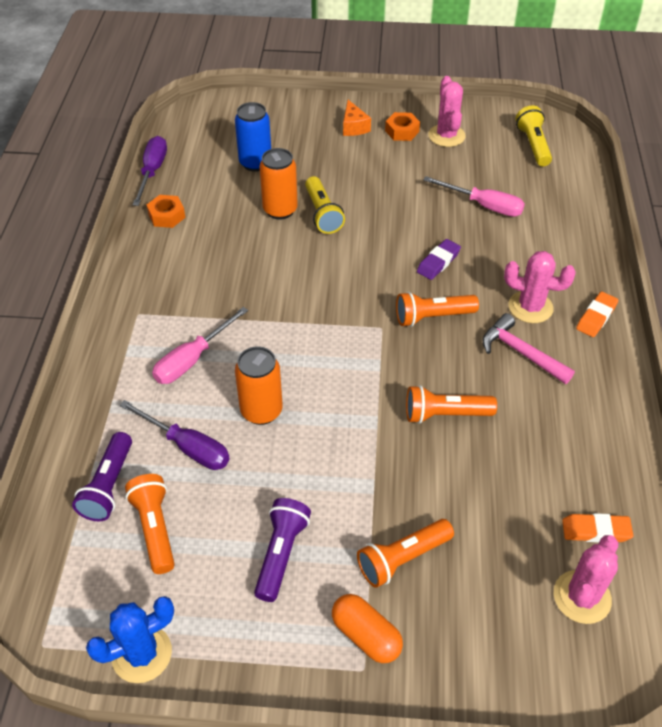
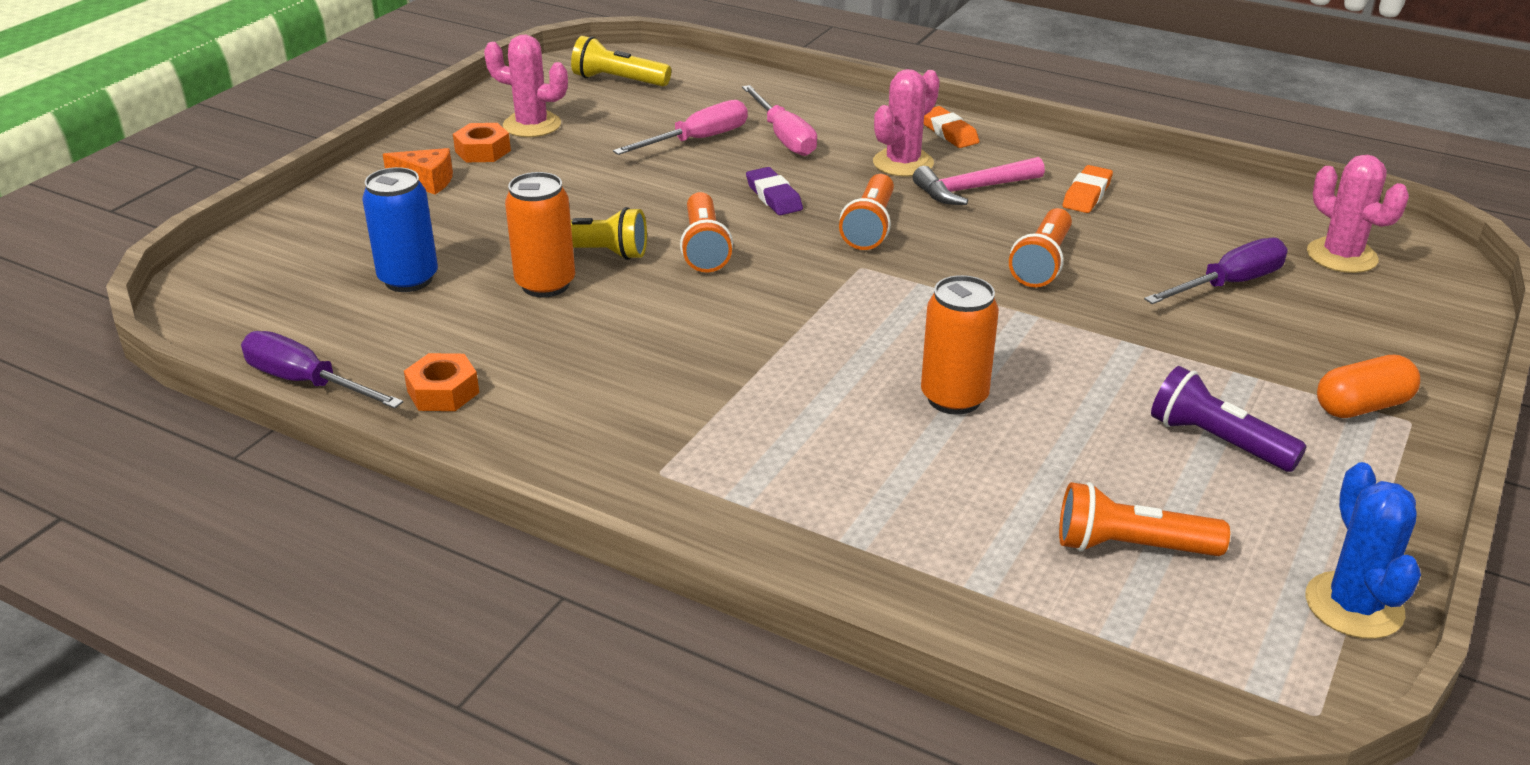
camera: 65 degrees left, 15 degrees down
(108, 486) = (1025, 579): purple flashlight -> none
(187, 447) = (986, 481): purple screwdriver -> purple screwdriver (1229, 284)
(192, 359) = (807, 438): pink screwdriver -> pink screwdriver (784, 137)
(402, 559) = (1255, 352): orange flashlight -> orange flashlight (704, 248)
(596, 530) = (1257, 223): orange eraser -> orange eraser (1086, 194)

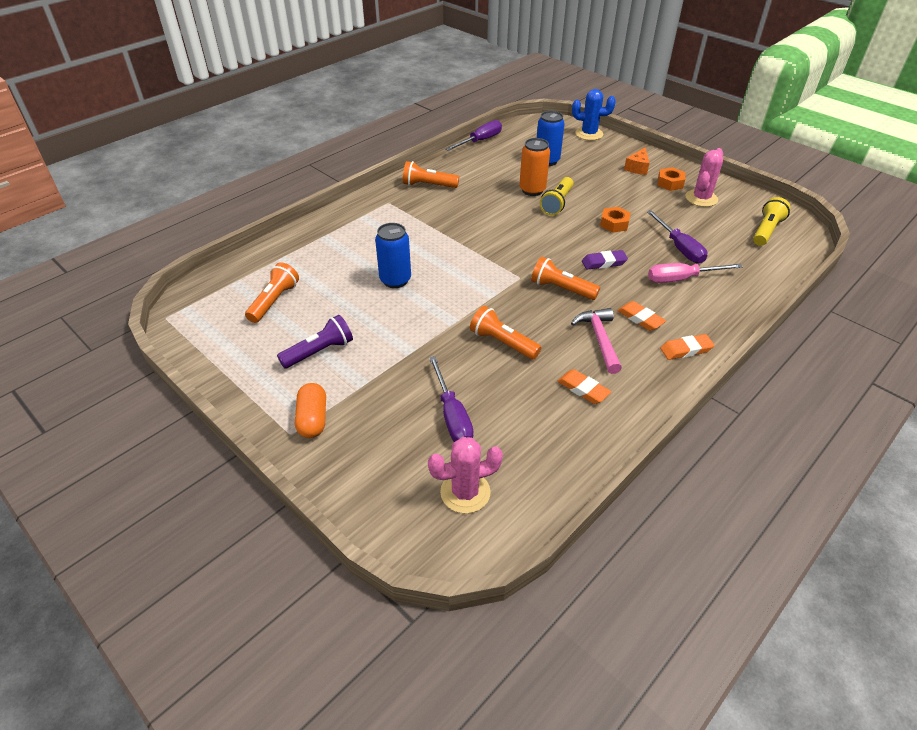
camera: 105 degrees right, 10 degrees up
(443, 392) = (461, 165): orange nut -> orange nut (614, 224)
(698, 140) = (679, 248): pink screwdriver -> purple screwdriver
(704, 248) = (553, 233): orange flashlight -> orange flashlight (428, 185)
(903, 163) = (640, 318): pink cactus -> orange eraser
(954, 398) = (395, 280): orange can -> blue can
(1354, 606) = (200, 350): blue cactus -> blue cactus (589, 134)

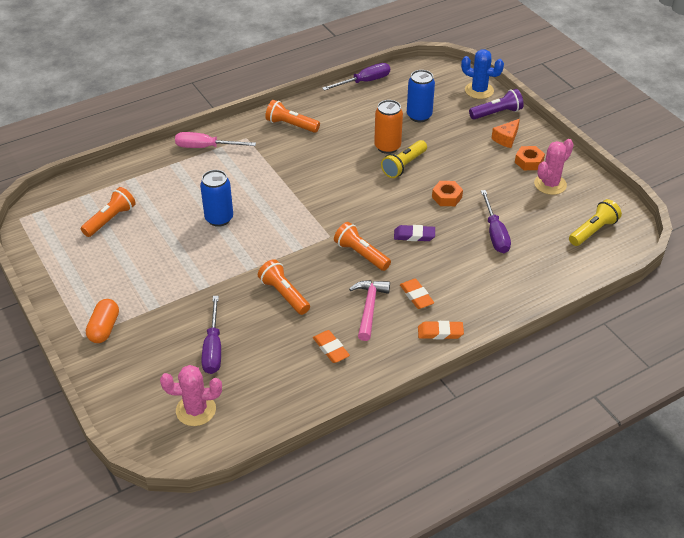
camera: 15 degrees right, 0 degrees up
(319, 351) = (130, 272): purple flashlight -> purple flashlight (497, 113)
(681, 279) = (477, 265): pink screwdriver -> pink screwdriver (206, 147)

